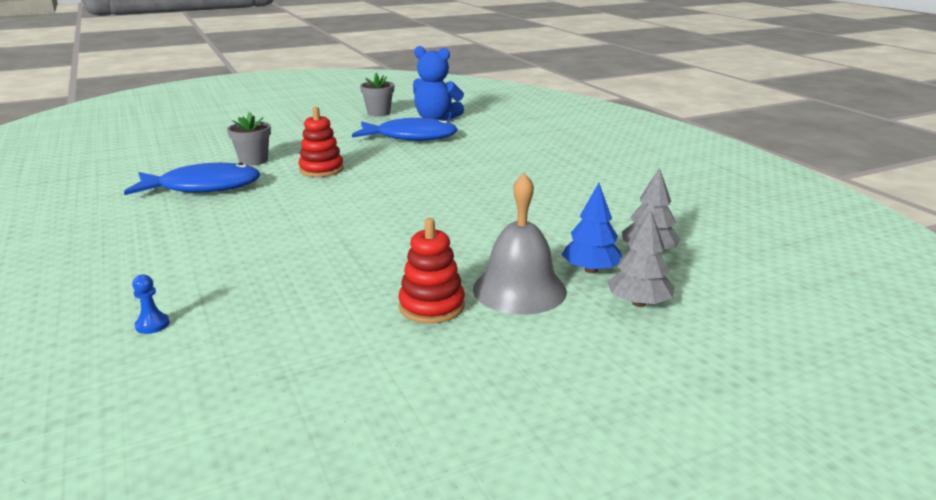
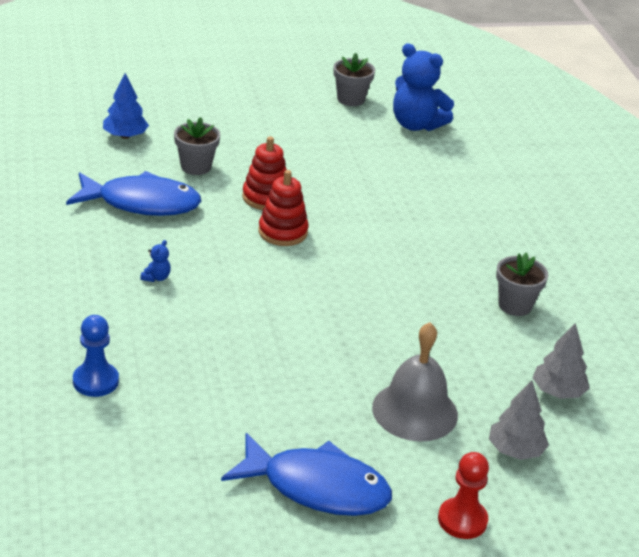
camera: 10 degrees right, 10 degrees up
(152, 325) = (95, 381): blue pawn -> blue pawn, size x1.70
(221, 233) = (156, 277): none -> blue teddy bear
(411, 137) = (377, 156): blue fish -> blue fish (316, 487)
(431, 306) = (331, 413): red stacking toy -> red stacking toy (283, 232)
(572, 202) = (515, 305): none -> grey flower pot
(591, 270) = (491, 402): blue tree -> blue tree (125, 136)
(622, 377) = (462, 520): none -> red pawn

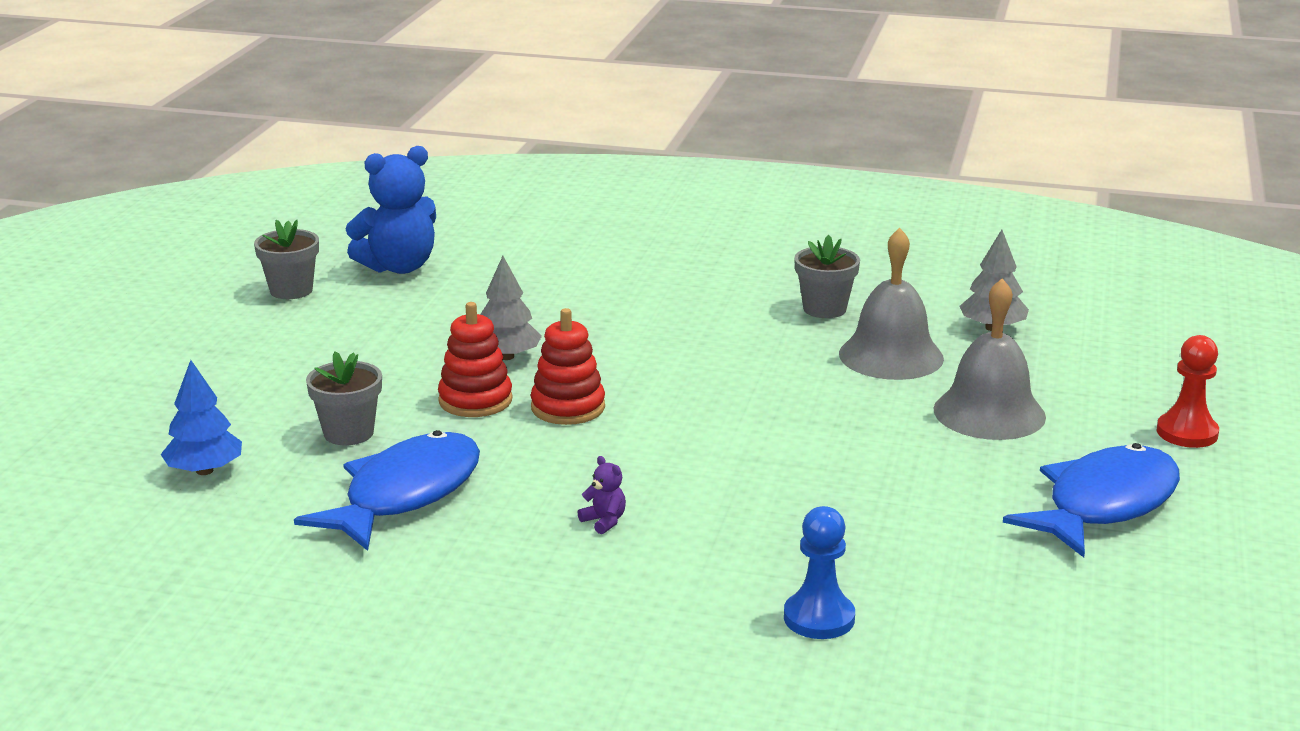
camera: 60 degrees left, 10 degrees down
(156, 277) = (604, 521): blue teddy bear -> purple teddy bear
(466, 349) = (891, 356): none -> grey bell
(515, 450) = (1081, 375): grey tree -> grey tree (506, 356)

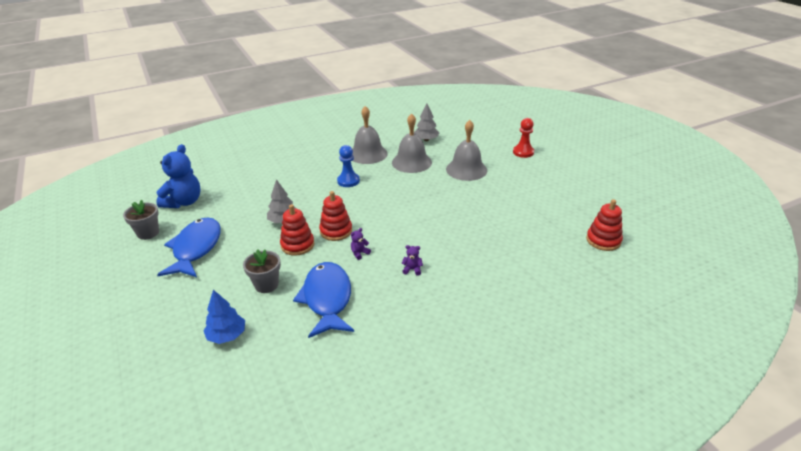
camera: 40 degrees left, 10 degrees up
(555, 457) = (359, 253): none -> purple teddy bear
(819, 618) = (524, 267): blue pawn -> blue pawn (348, 181)
(824, 309) = (368, 154): grey flower pot -> grey bell
(1080, 661) = (603, 240): none -> red stacking toy
(1104, 505) = (537, 186): blue fish -> blue fish (196, 248)

